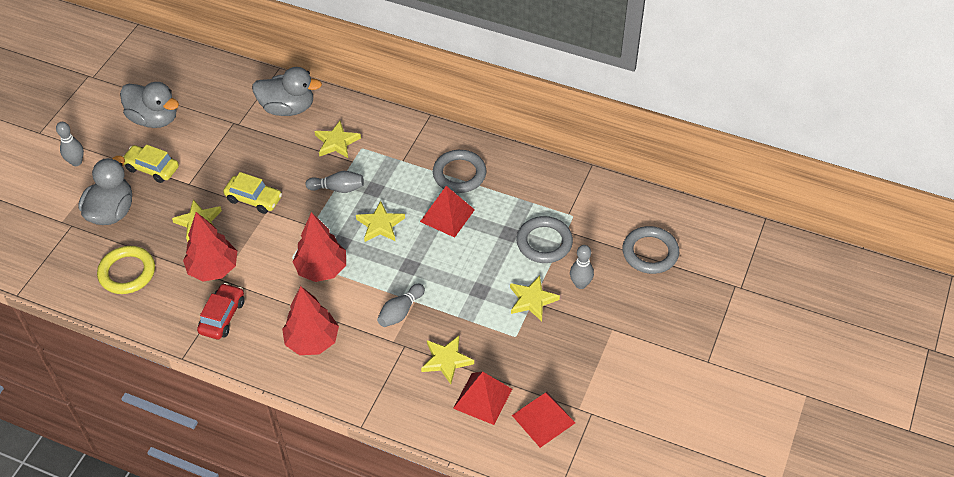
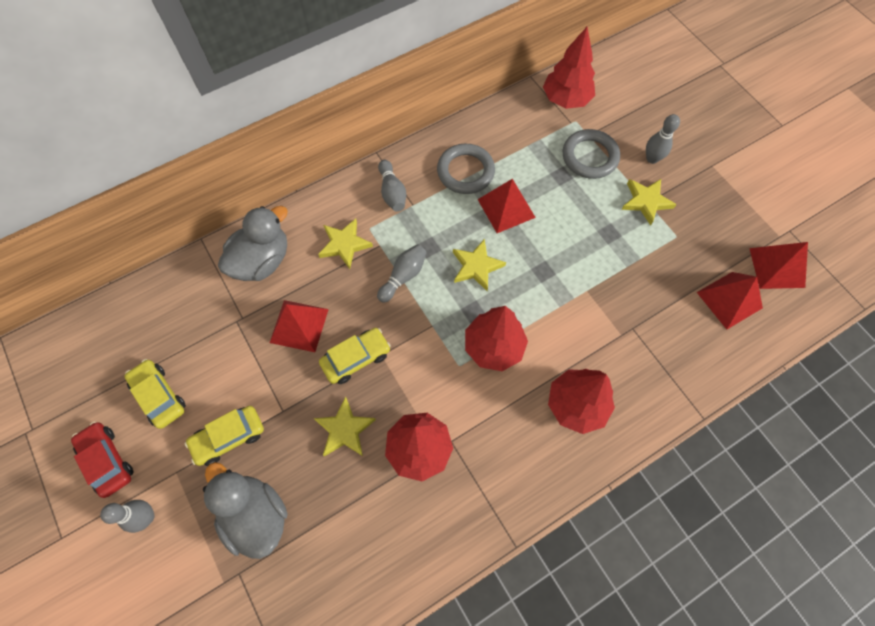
camera: 55 degrees left, 15 degrees up
(127, 272) = (357, 544): yellow ring -> none
(154, 119) = (159, 396): grey duck -> yellow car
(222, 316) = (488, 474): red car -> red car (107, 460)
(255, 155) = (299, 325): none -> red pyramid
(400, 312) = (591, 309): grey bowling pin -> grey bowling pin (392, 192)
(446, 360) = (671, 304): yellow star -> none
(589, 199) = (566, 99): none -> red tree
(650, 252) = (651, 95): grey ring -> none

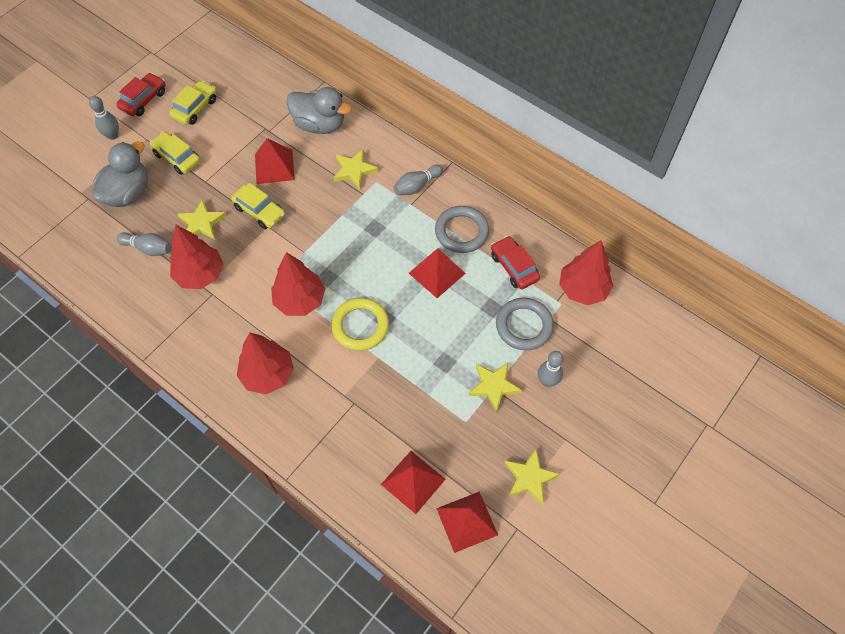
camera: 70 degrees right, 5 degrees down
(403, 276) = (341, 219): grey bowling pin -> grey bowling pin (148, 248)
(476, 266) = (369, 267): yellow star -> yellow star (530, 477)
(523, 143) = (514, 267): none -> red car
(545, 296) = (360, 326): none -> yellow ring

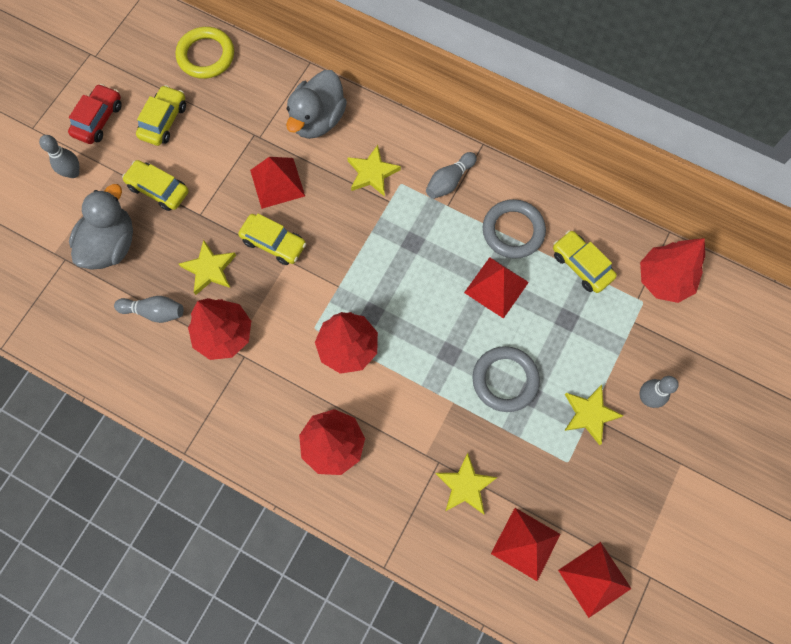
camera: 10 degrees left, 10 degrees up
(319, 124) = (317, 120): grey duck -> grey duck turned 105 degrees clockwise
(360, 326) = (424, 367): yellow ring -> yellow ring (206, 56)
(514, 267) = (581, 265): red car -> yellow car
(524, 326) = (607, 336): grey ring -> grey ring (505, 380)
(530, 477) = (651, 515): yellow star -> yellow star (465, 486)

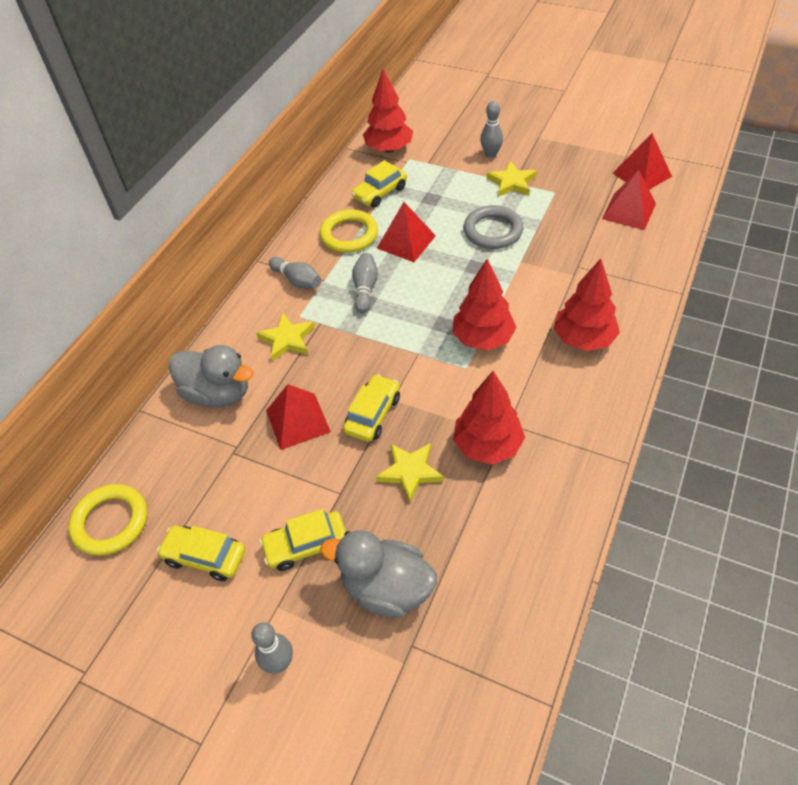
camera: 90 degrees left, 20 degrees down
(98, 119) = (195, 644): red car -> none
(154, 312) = (471, 521): grey bowling pin -> grey bowling pin (365, 288)
(158, 189) = (306, 545): yellow car -> yellow car turned 45 degrees clockwise
(465, 486) = (593, 248): yellow star -> none
(513, 231) = (349, 235): grey ring -> yellow ring

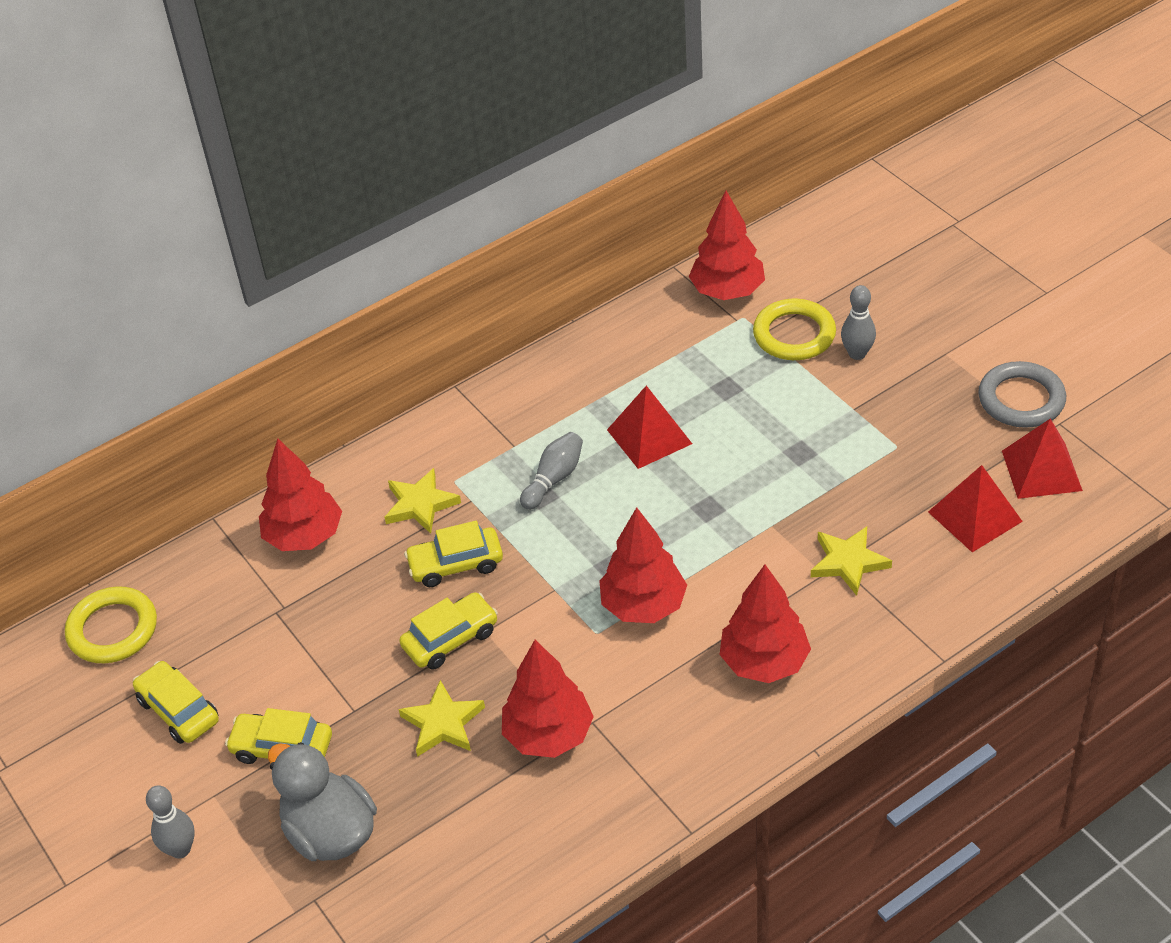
camera: 30 degrees right, 5 degrees down
(218, 393) = (304, 536): grey duck -> red tree
(297, 281) = (483, 433): grey bowling pin -> none
(298, 421) = (366, 608): red pyramid -> none
(349, 235) = (587, 397): yellow ring -> yellow ring (794, 334)
(380, 193) = (668, 352): yellow car -> yellow car (456, 564)
(493, 231) = (770, 468): grey ring -> grey ring (1021, 399)
(511, 182) = (851, 408): yellow star -> yellow star (848, 562)

